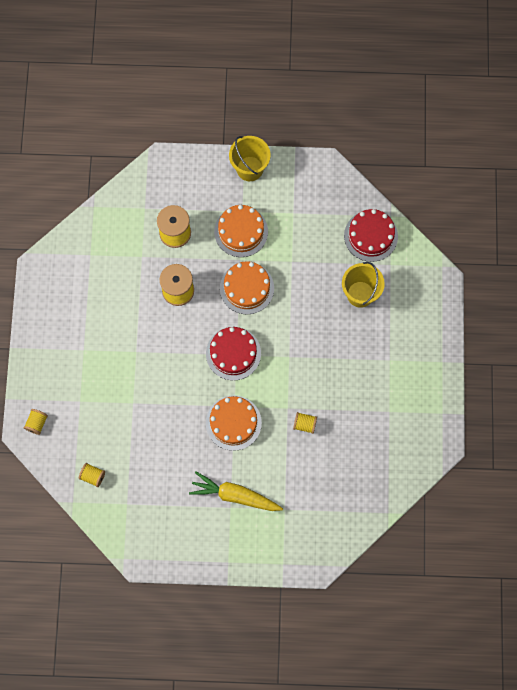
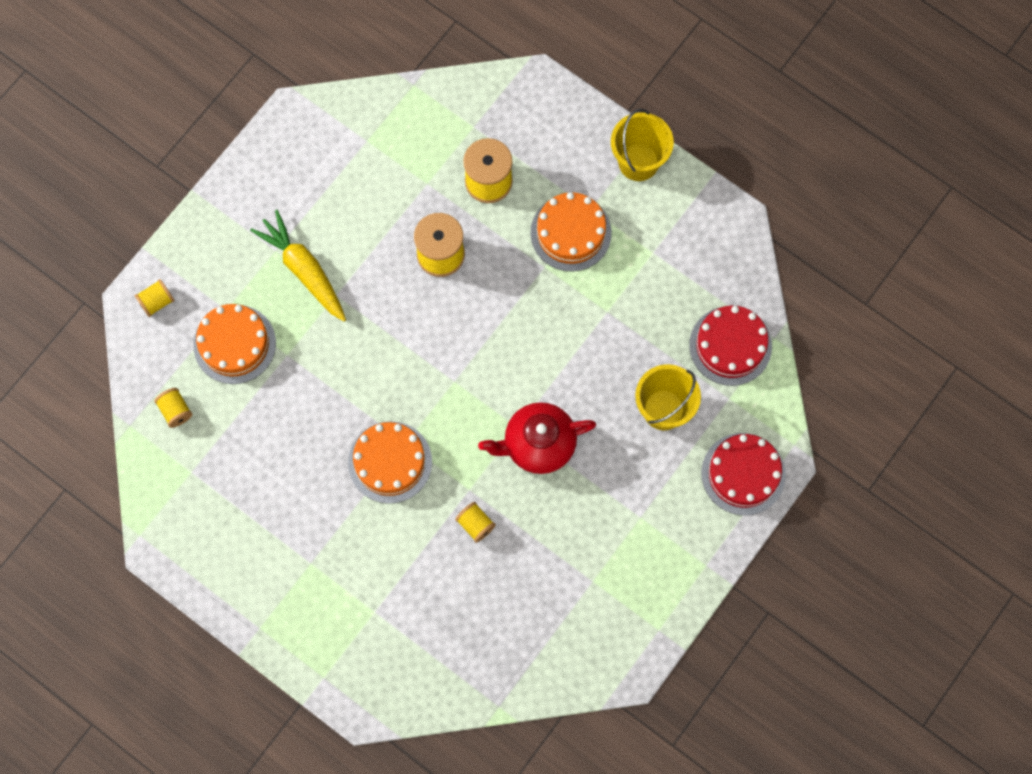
camera: 35 degrees right, 0 degrees up
(233, 353) = (452, 376): red cake -> red cake (743, 474)
(234, 495) = (326, 552): yellow carrot -> yellow carrot (303, 270)
(247, 288) = (527, 307): orange cake -> orange cake (234, 344)
(307, 358) = (538, 444): none -> red teapot

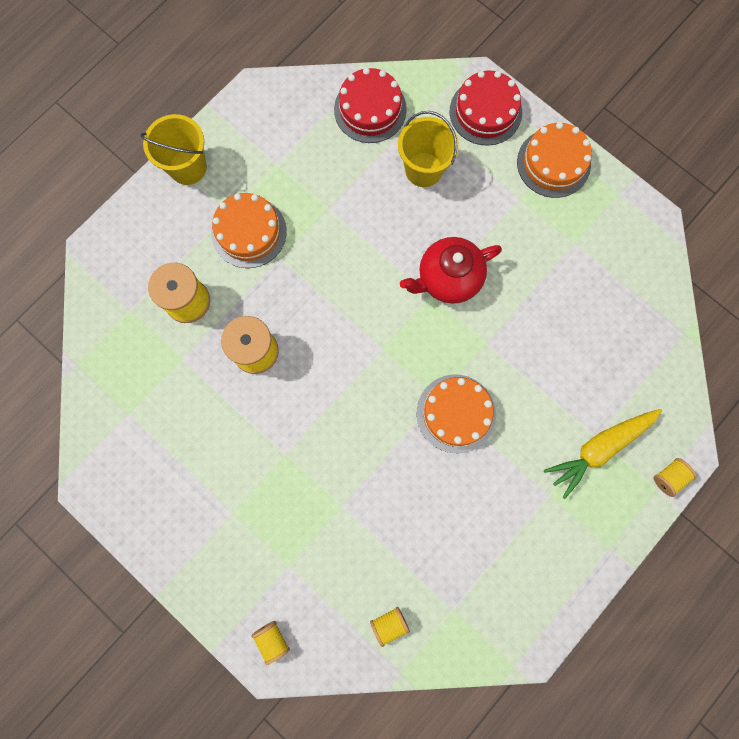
camera: 85 degrees left, 5 degrees up
(234, 344) = (325, 559): orange cake -> orange cake (553, 163)
(303, 270) = (255, 484): yellow carrot -> yellow carrot (599, 449)
(475, 524) = (519, 339): yellow spool -> yellow spool (669, 477)
(538, 444) = (448, 278): red teapot -> red teapot turned 75 degrees clockwise

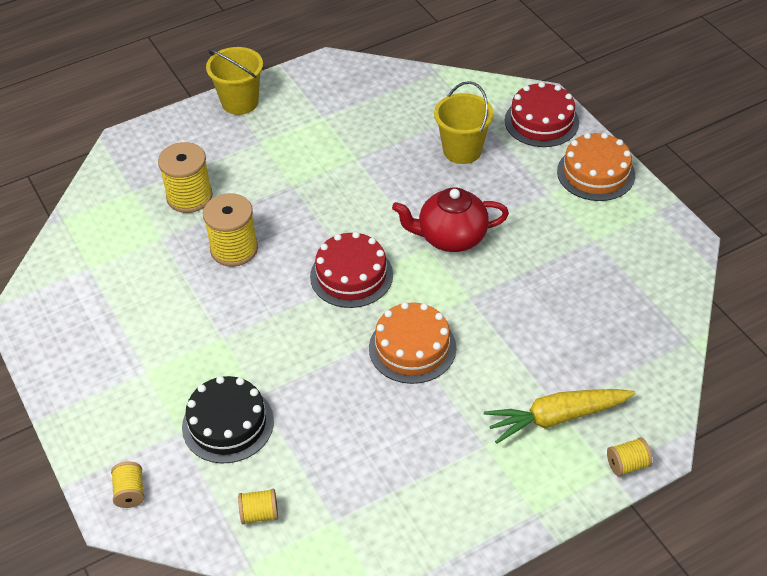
camera: 20 degrees right, 30 degrees down
(249, 232) = (272, 159): orange cake -> none
(327, 544) = (228, 424): none -> black cake
(370, 109) = (429, 97): red cake -> red cake (351, 275)

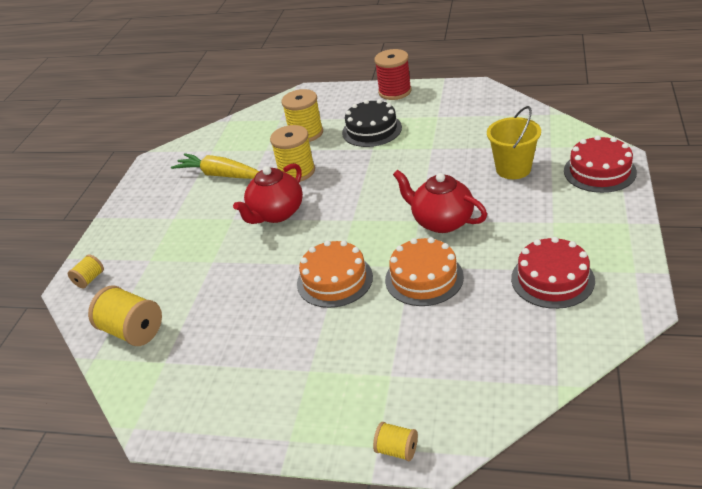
camera: 45 degrees right, 10 degrees down
(228, 424) = (178, 269): black cake -> black cake (372, 130)
(240, 102) = (395, 92): yellow bucket -> red spool
(259, 514) = (133, 331): yellow spool -> yellow spool, size x1.86
(267, 308) = (276, 214): none -> red teapot
(351, 275) = (347, 217): red cake -> red cake (552, 279)
(556, 418) = (380, 382): yellow carrot -> yellow carrot (220, 175)
(596, 173) = (608, 223): orange cake -> orange cake (424, 278)

